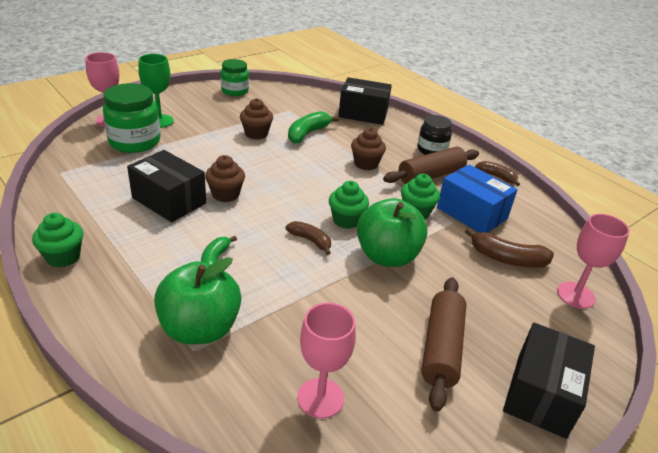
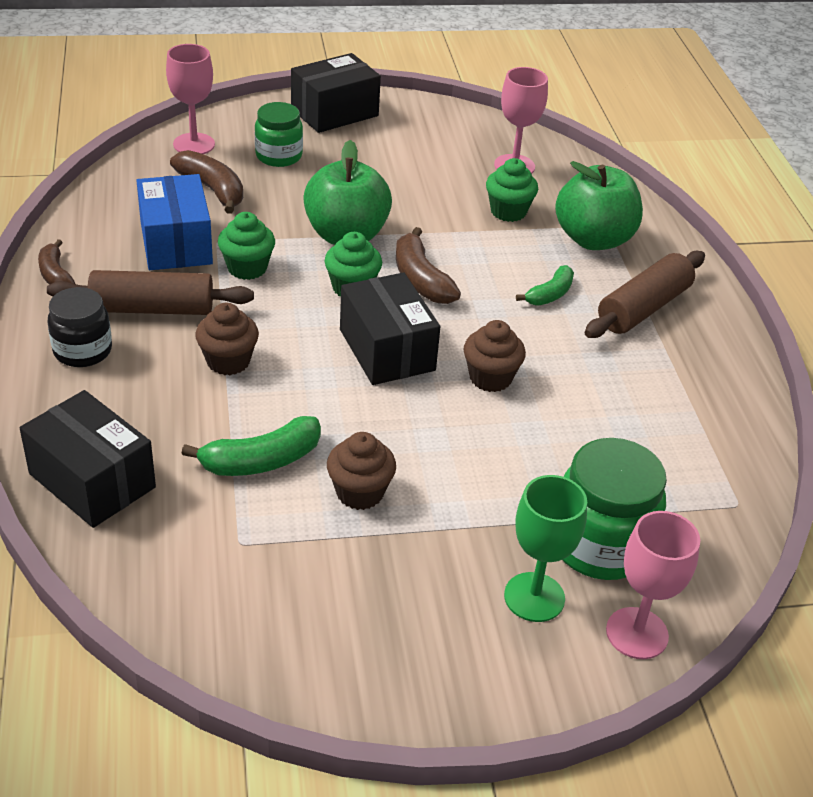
camera: 150 degrees left, 5 degrees up
(63, 257) = (728, 355): green cupcake -> green cupcake (508, 211)
(169, 200) = (577, 394): black box -> black box (387, 350)
(235, 91) = (310, 664): green jar -> green jar (279, 156)
(310, 240) = (421, 279): brown banana -> brown banana, size x1.52
(441, 348) = (380, 157): brown rolling pin -> brown rolling pin (643, 308)

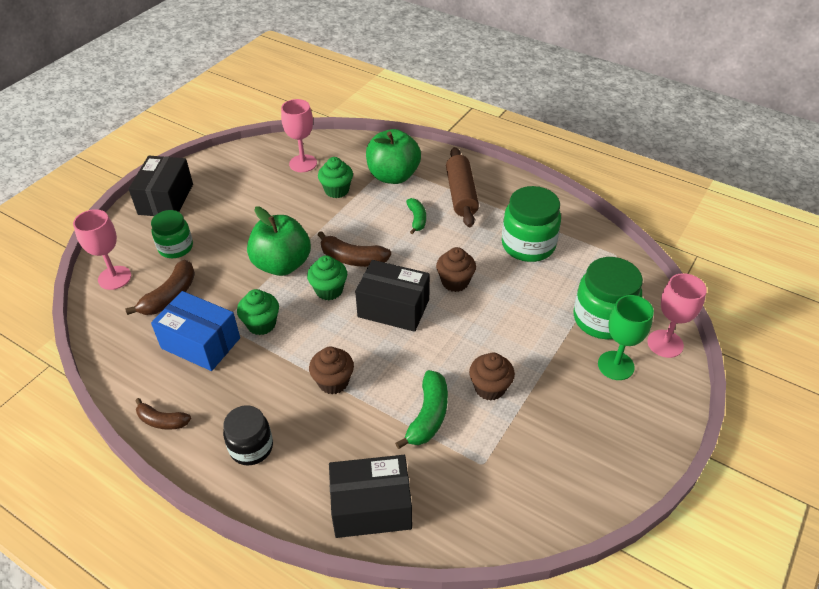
camera: 45 degrees left, 5 degrees up
(152, 308) = (249, 390): brown rolling pin -> none
(212, 190) = (170, 296): brown banana -> brown banana turned 120 degrees clockwise
(638, 410) = (528, 245): none -> green jar

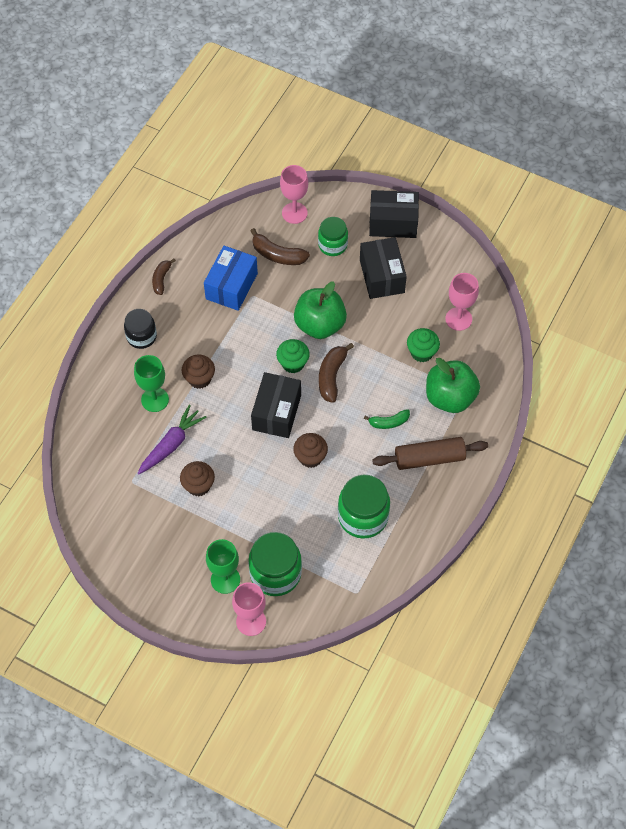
camera: 85 degrees right, 15 degrees up
(261, 324) = (253, 322): green cupcake -> none
(357, 433) = (155, 399): none -> green goblet
(371, 507) = (97, 414): black box -> black box (382, 276)
(428, 415) = (171, 444): green banana -> purple carrot

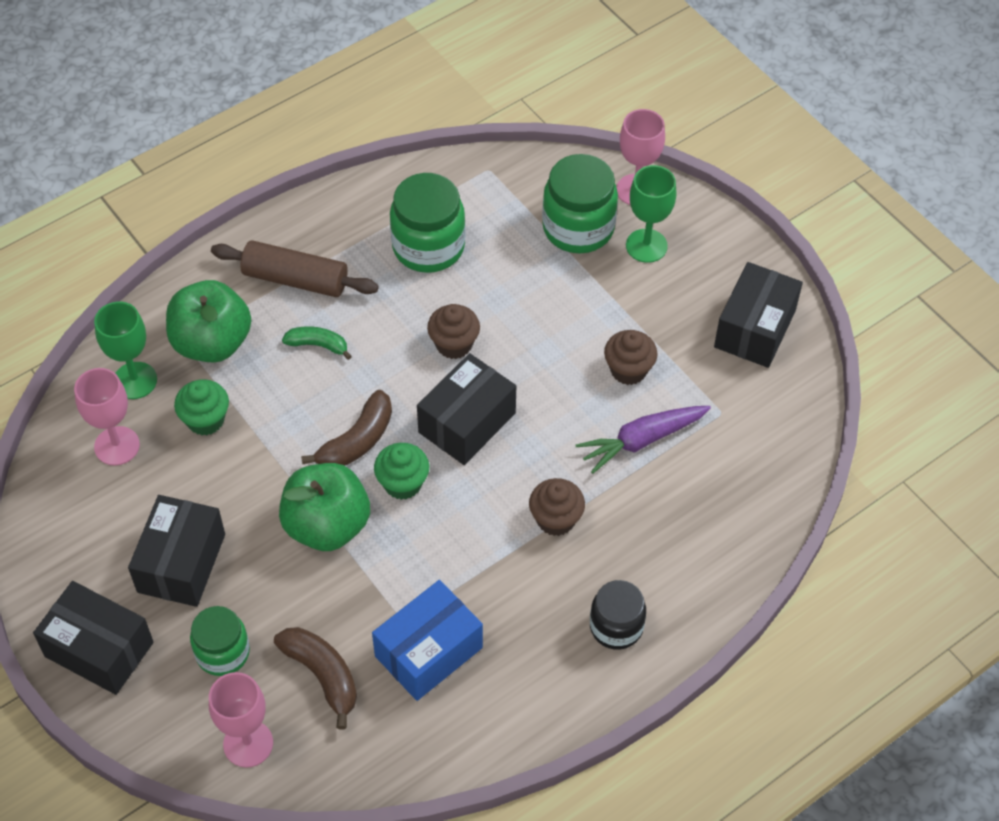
camera: 155 degrees left, 5 degrees down
(132, 548) = (755, 329): none -> black box
(155, 399) = (638, 516): green goblet -> green goblet (135, 380)
(161, 279) = (539, 716): brown banana -> none

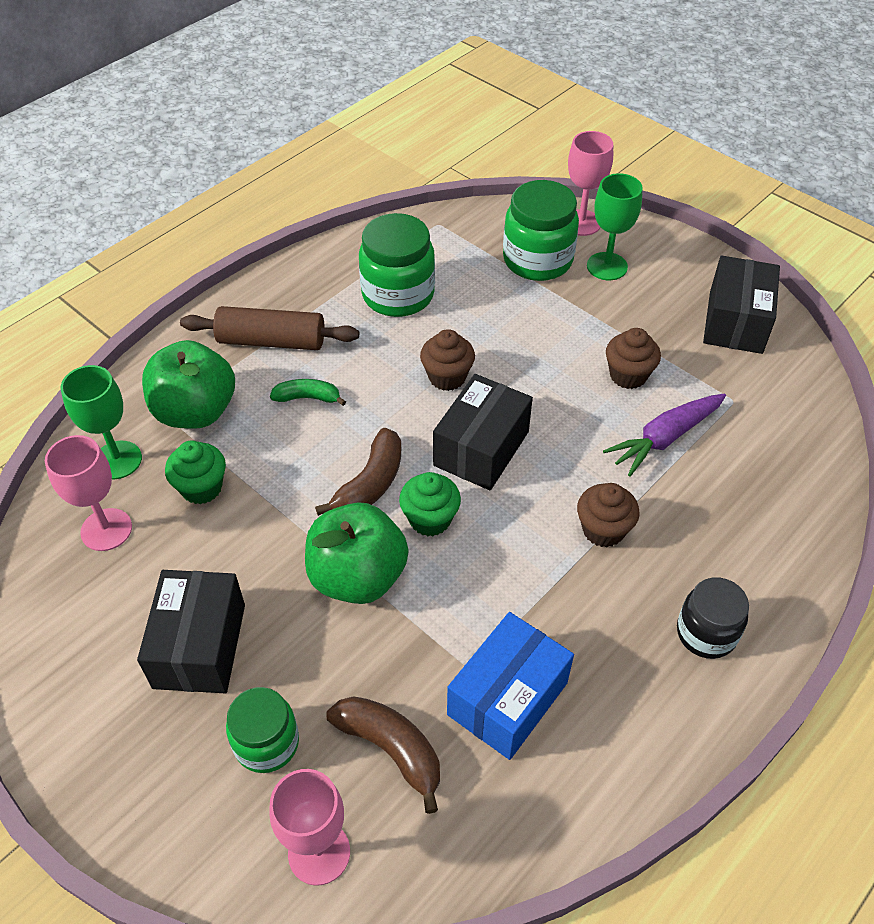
camera: 10 degrees left, 5 degrees down
(99, 649) = (115, 766): black box -> none

